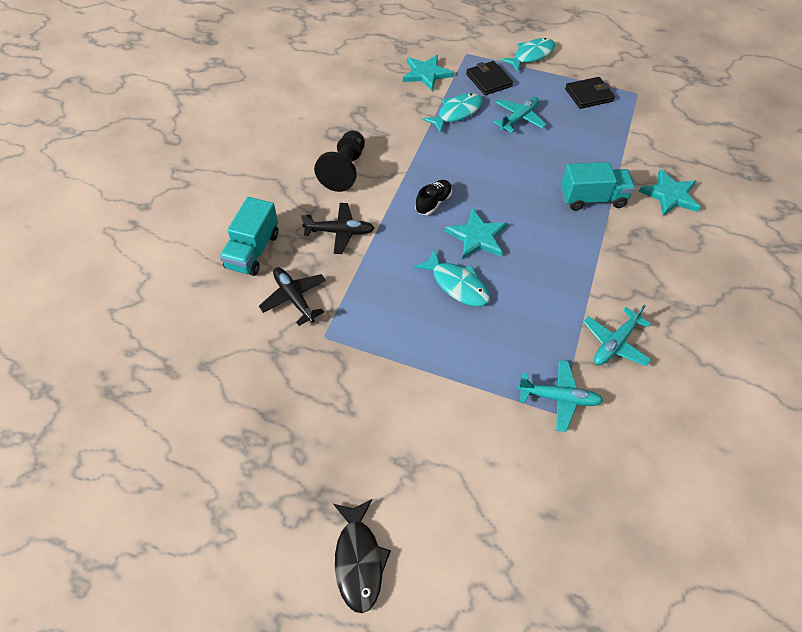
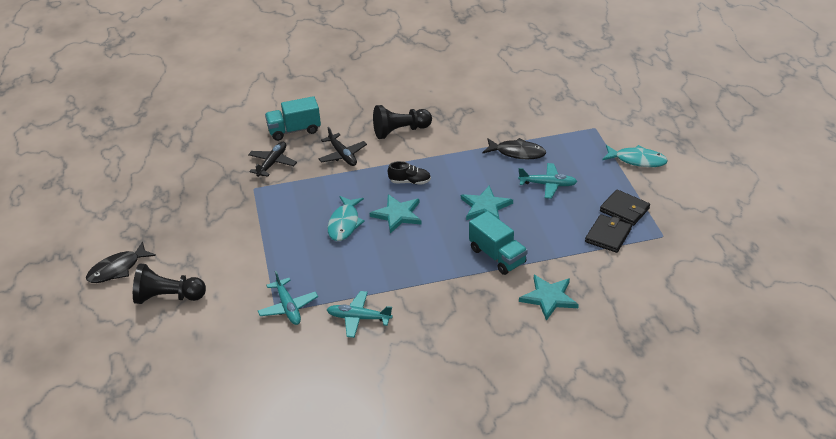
camera: 60 degrees right, 15 degrees down
(426, 74) = (544, 120): turquoise star -> turquoise star (485, 206)
(457, 113) = (517, 153): turquoise fish -> black fish
(459, 518) = (168, 297): none -> black pawn
(489, 80) = (575, 152): black wallet -> black wallet (608, 235)

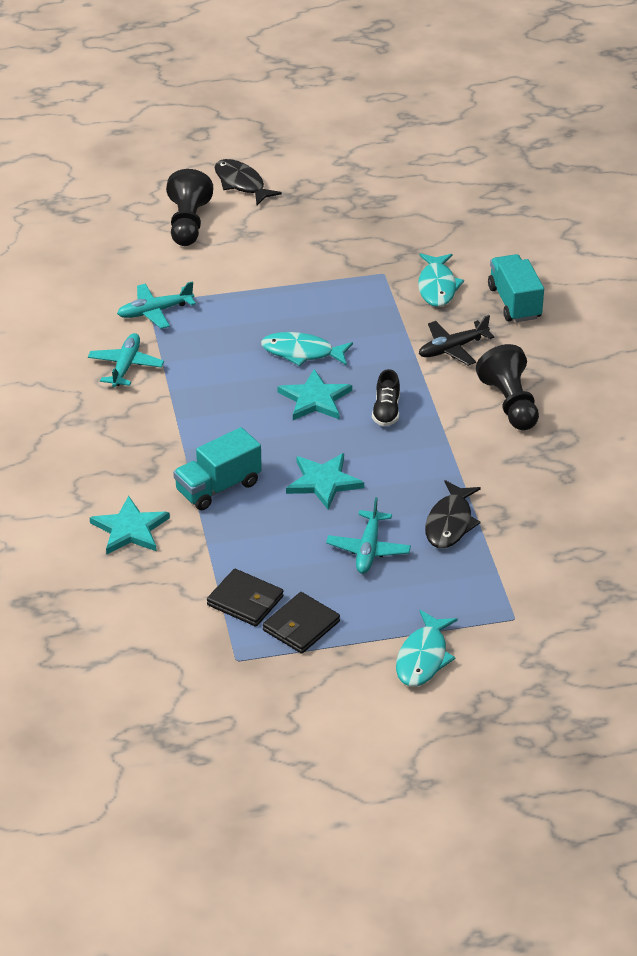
camera: 90 degrees right, 0 degrees up
(272, 163) = (437, 287): black plane -> turquoise fish

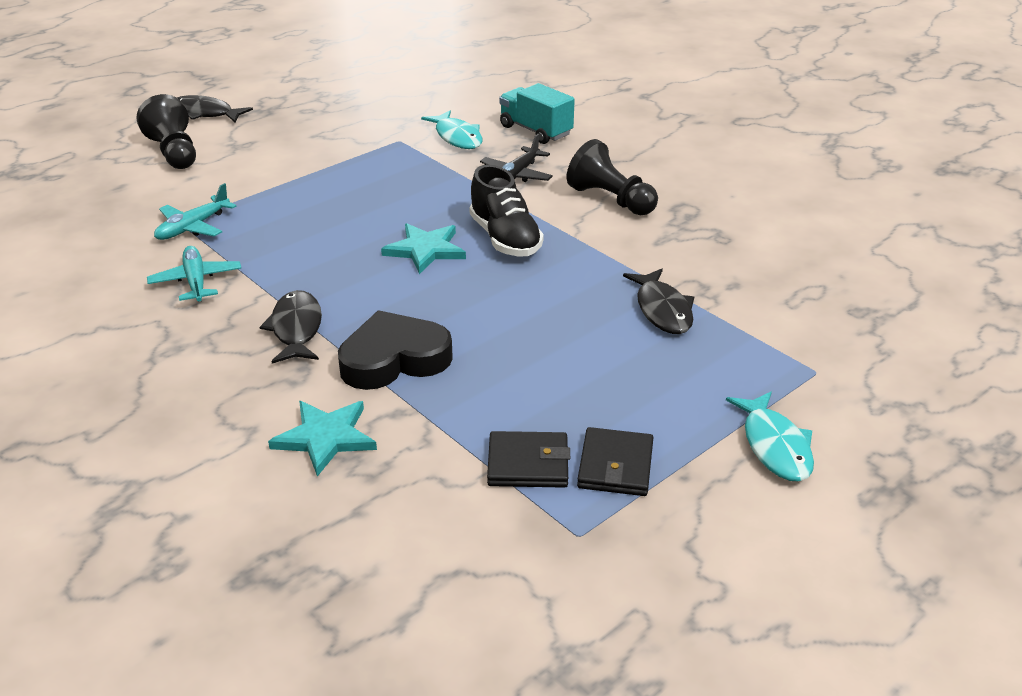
camera: 30 degrees left, 5 degrees down
(169, 436) = (296, 329): none -> black fish
(218, 487) = (394, 359): turquoise truck -> black heart
(302, 352) = (377, 217): turquoise fish -> none
(323, 482) = (502, 317): turquoise star -> none
(368, 549) = (609, 362): turquoise plane -> none
(386, 411) = (505, 239): black shoe -> black shoe, size x1.68

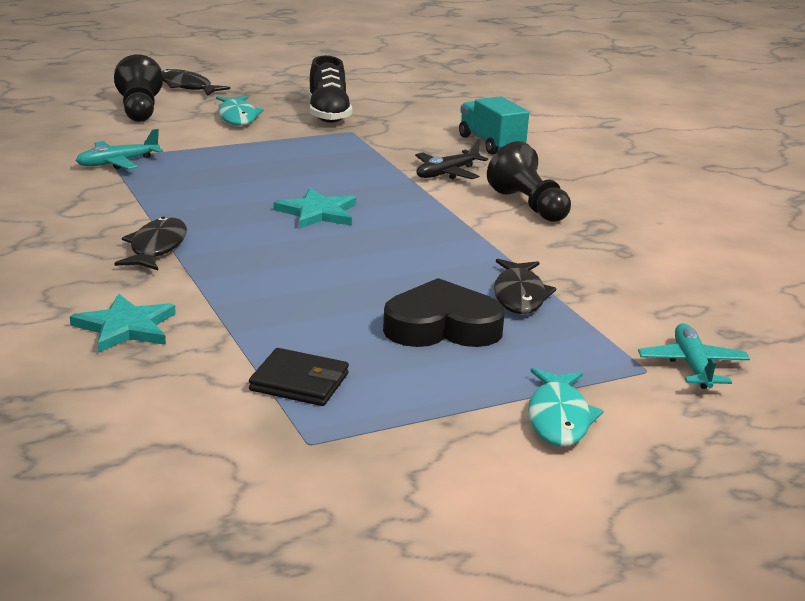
camera: 15 degrees right, 10 degrees down
(196, 281) = (92, 200): turquoise plane -> turquoise plane (692, 366)
(394, 359) = (229, 284): black heart -> black heart (442, 327)
(457, 137) = (409, 137): turquoise fish -> turquoise fish (237, 117)
(505, 239) = (400, 217): black shoe -> black shoe (328, 114)
(615, 466) = (383, 400): black wallet -> none

